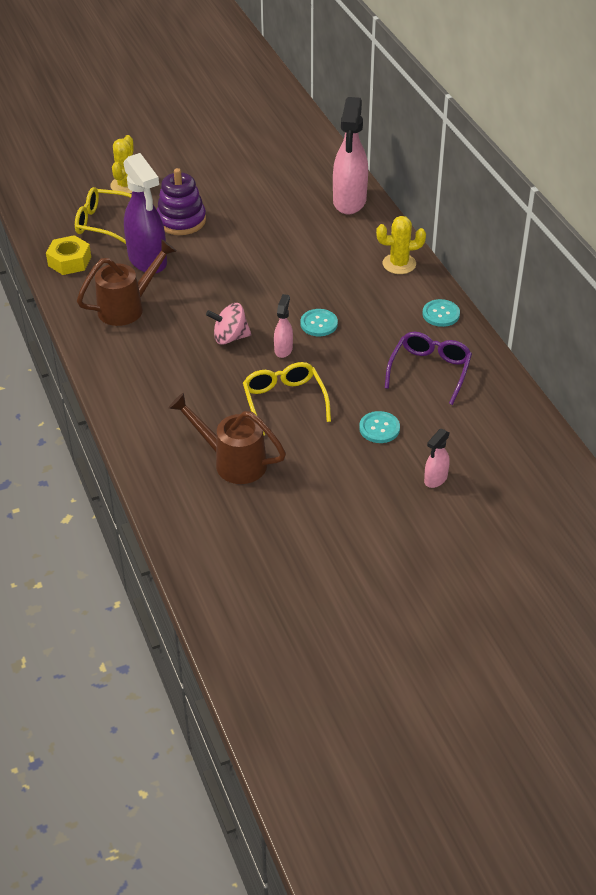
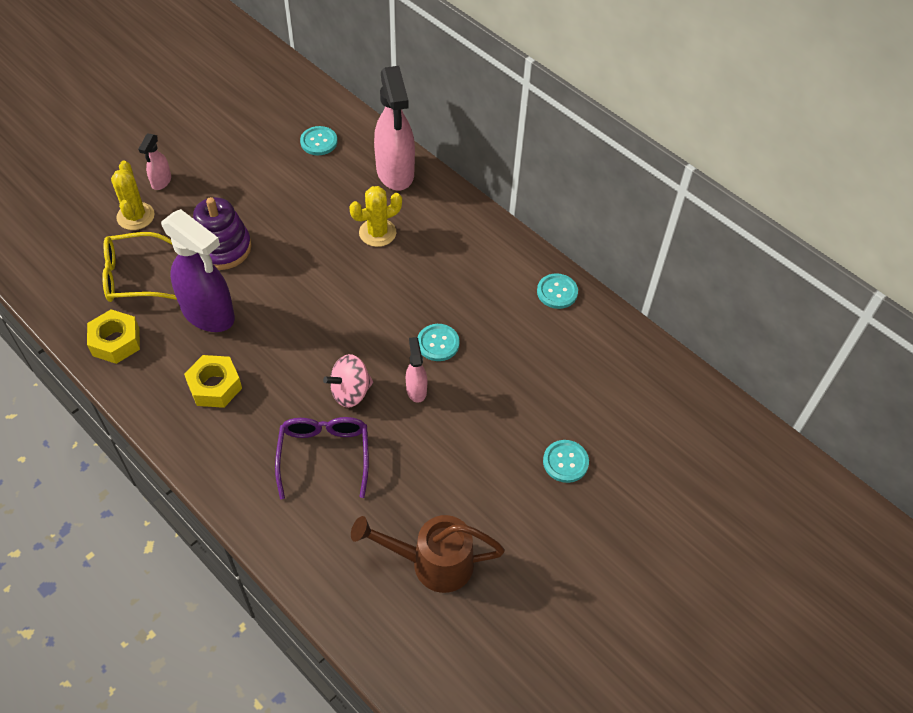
camera: 25 degrees left, 10 degrees up
(128, 307) = (215, 386): brown watering can -> yellow nut
(284, 401) = (450, 460): yellow glasses -> none
(297, 167) = (319, 142): none -> turquoise button
(399, 264) = (484, 239): yellow cactus -> yellow cactus (377, 233)
(430, 371) = (580, 369): purple glasses -> purple glasses (324, 455)
(435, 479) = (653, 509): pink spray bottle -> pink spray bottle (161, 181)

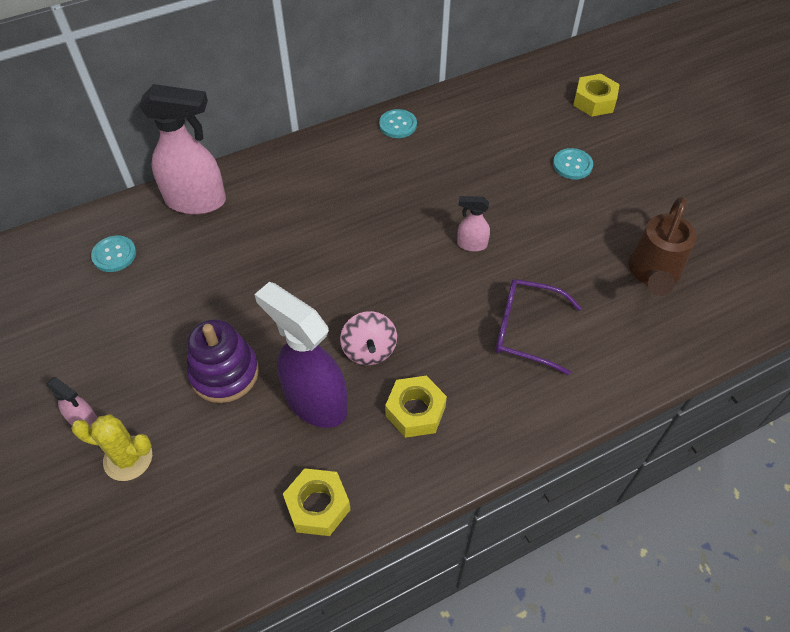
camera: 70 degrees left, 0 degrees up
(133, 276) = (224, 474): yellow glasses -> none
(209, 314) = (315, 401): purple spray bottle -> purple spray bottle turned 105 degrees counterclockwise
(350, 392) = (459, 294): pink spinning top -> pink spinning top (369, 350)
(377, 233) = (270, 232): yellow cactus -> none
(438, 343) = (424, 217): turquoise button -> none
(683, 469) = (594, 101): none -> yellow nut

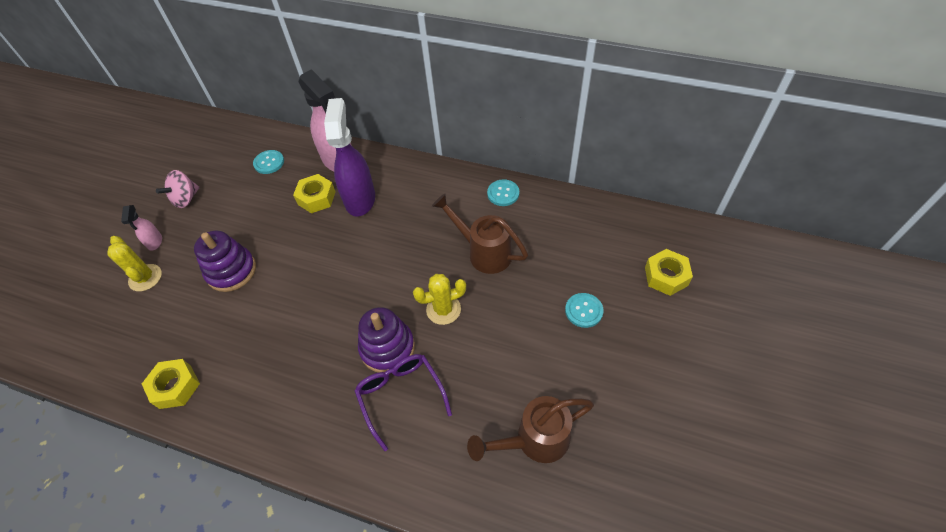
camera: 50 degrees right, 0 degrees up
(315, 401) = (246, 327): purple spray bottle -> purple spray bottle (360, 199)
(369, 350) = (306, 323): pink spinning top -> pink spinning top (186, 199)
(415, 411) = (280, 383): yellow nut -> yellow nut (316, 198)
(443, 179) = (483, 252): none -> brown watering can
(467, 307) = (387, 348): none -> purple stacking toy
(471, 244) = (443, 309): pink spray bottle -> yellow cactus

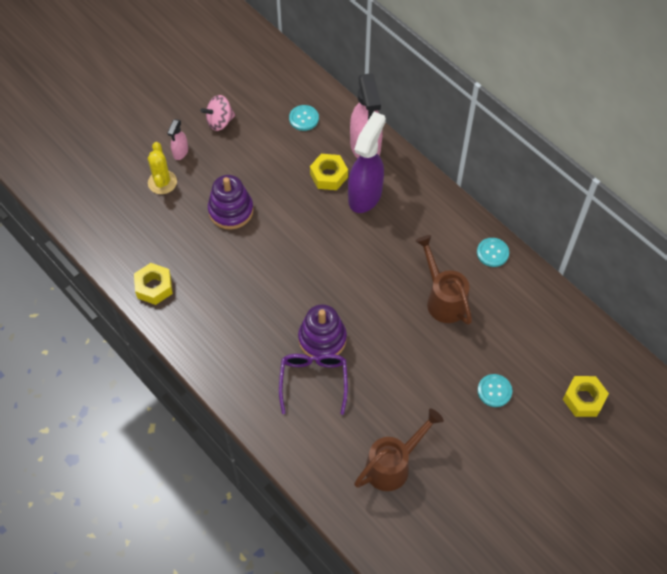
camera: 25 degrees right, 5 degrees up
(443, 309) = (382, 331): yellow cactus -> none
(534, 440) = (393, 464): brown watering can -> brown watering can turned 135 degrees clockwise

